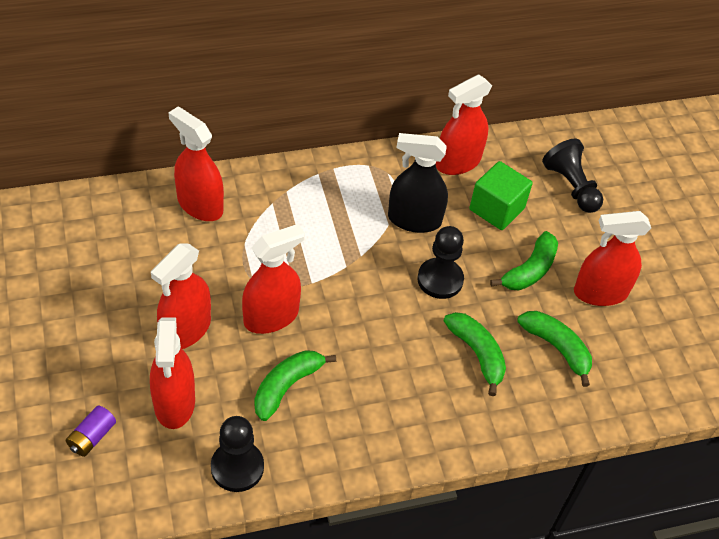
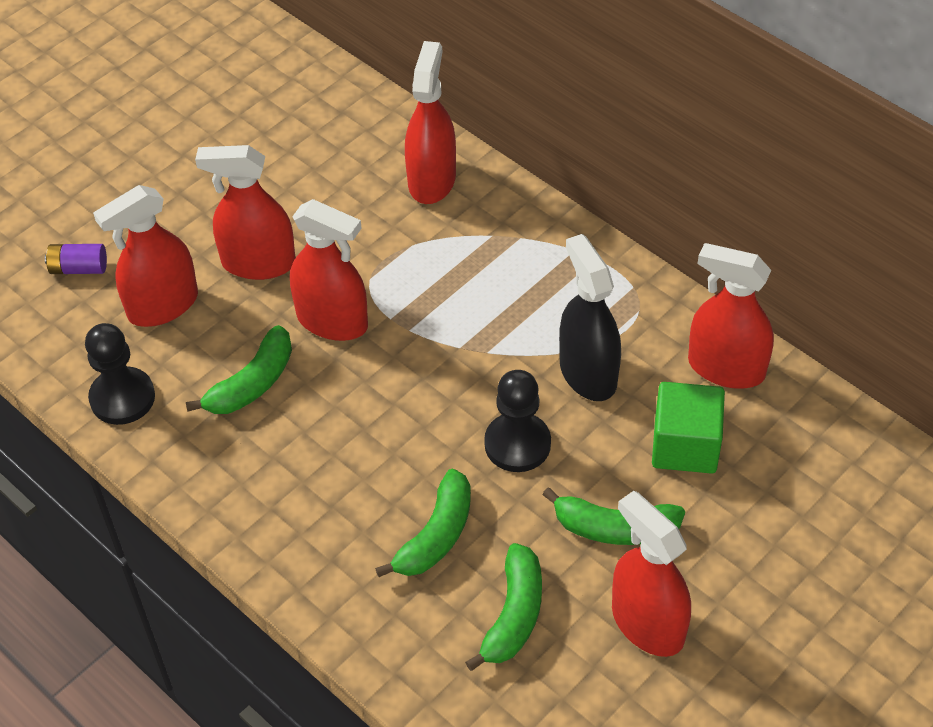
camera: 65 degrees right, 0 degrees up
(287, 386) = (252, 384): green banana -> green banana turned 120 degrees clockwise
(571, 186) = (805, 507): black pawn -> none

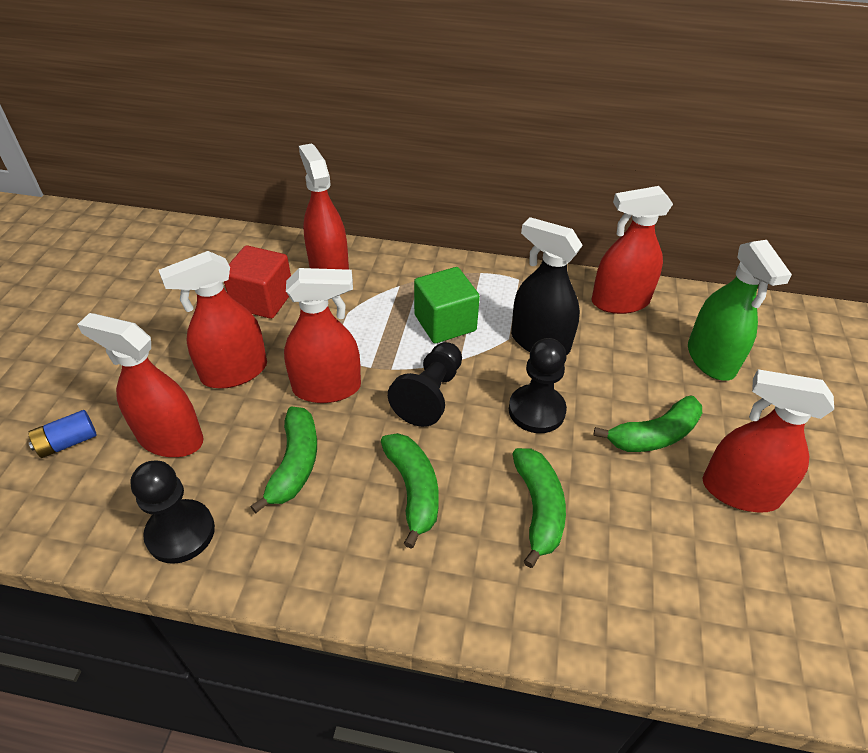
camera: 35 degrees left, 5 degrees down
(78, 268) = (68, 442): purple battery -> blue battery
(163, 305) = (170, 438): red spray bottle -> red spray bottle turned 90 degrees clockwise
(337, 191) = (263, 300): none -> red cube
(425, 376) = (430, 395): none -> black pawn
(513, 615) = (649, 539): green banana -> green banana (413, 490)
(685, 446) = (643, 359): green cube -> green cube (445, 323)
(763, 483) = (711, 359): none -> green spray bottle

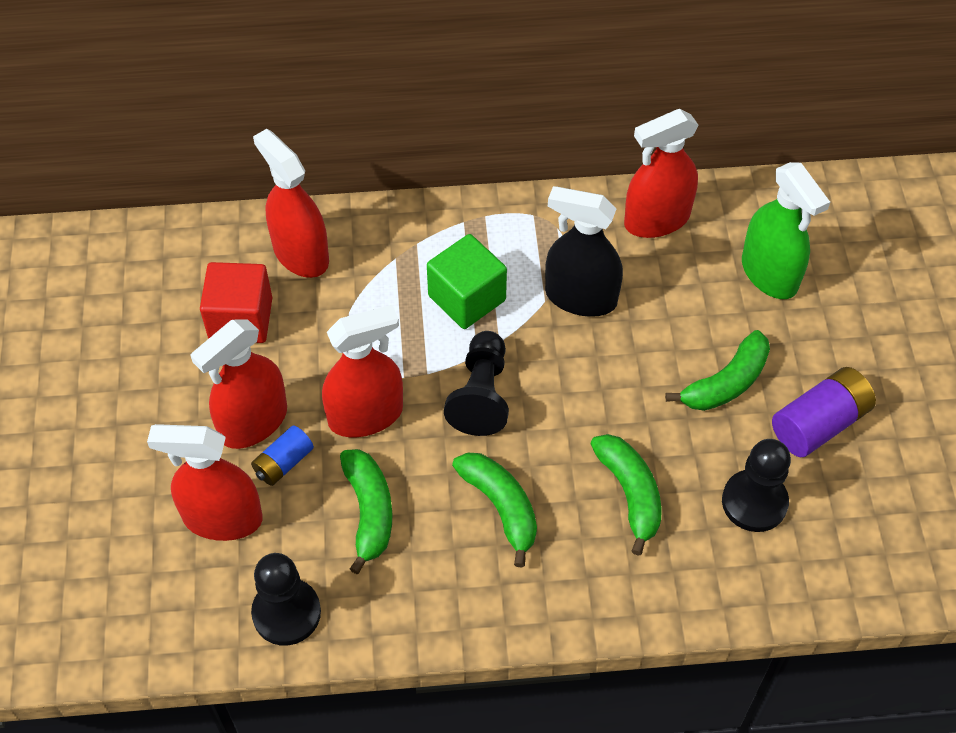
camera: 15 degrees left, 10 degrees up
(68, 442) = (113, 552): blue battery -> blue battery (283, 463)
(536, 410) = (599, 385): black pawn -> black pawn (754, 502)
(740, 491) = (819, 423): red spray bottle -> purple battery

